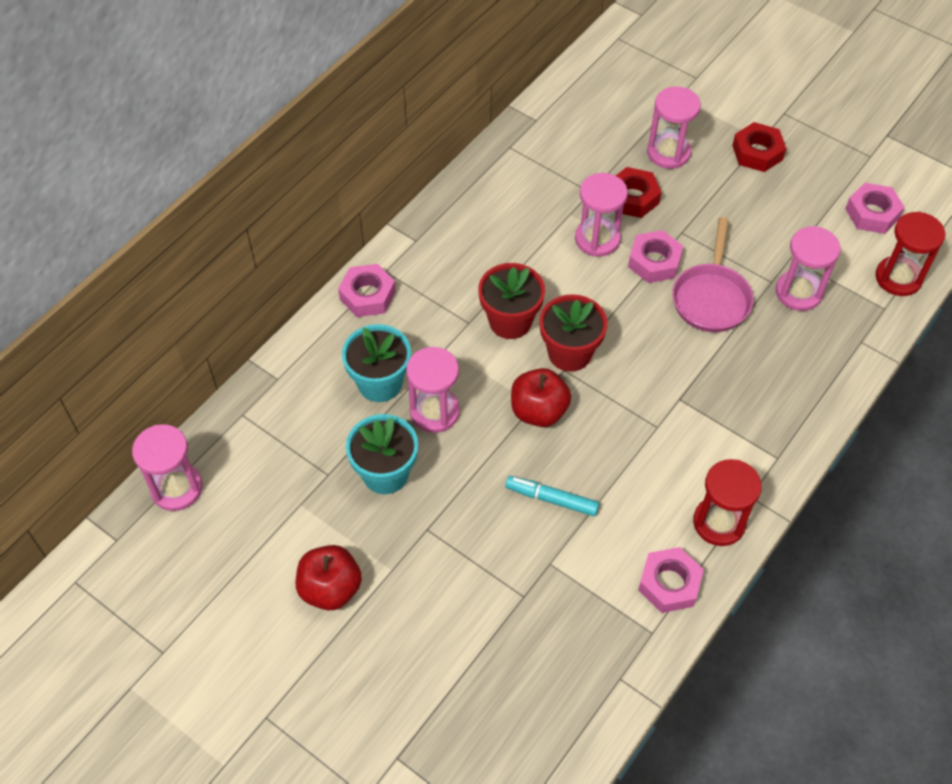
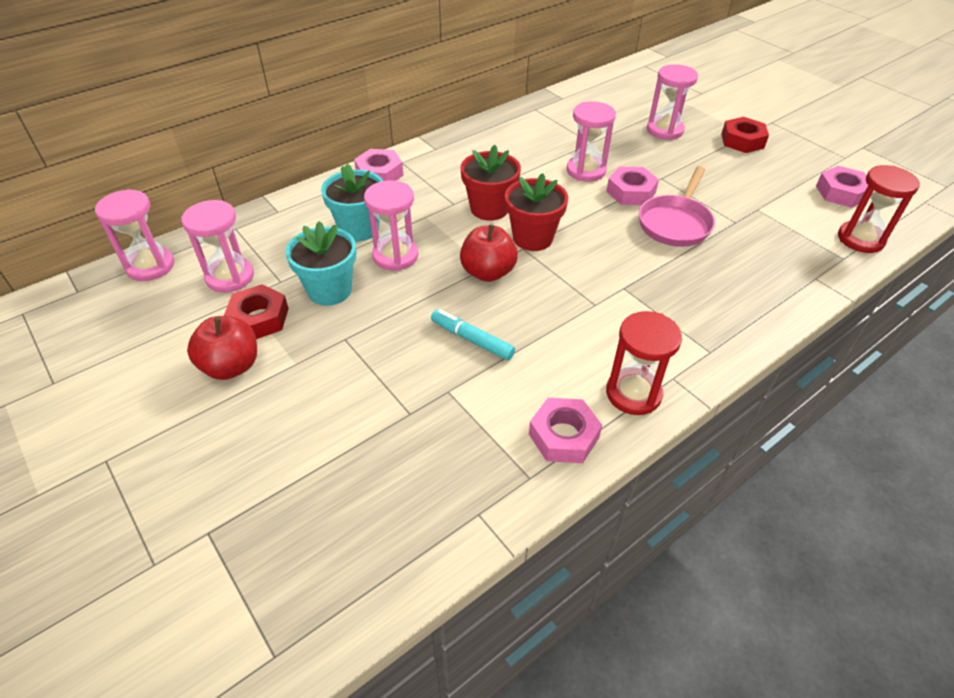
camera: 15 degrees right, 10 degrees down
(633, 198) = (625, 151): red nut -> red nut (259, 318)
(798, 292) = (759, 233): pink hourglass -> pink hourglass (230, 277)

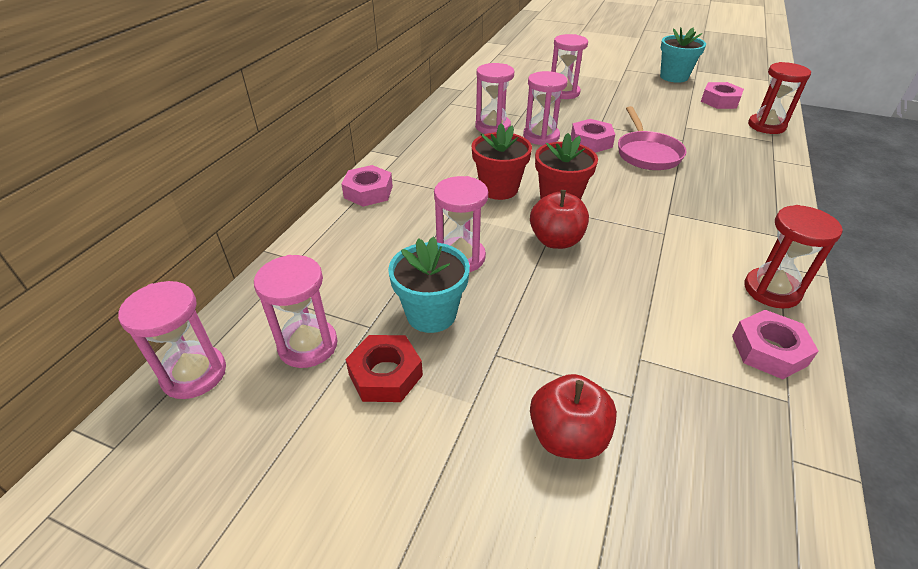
camera: 30 degrees left, 5 degrees down
(231, 366) = (406, 441): red apple -> red apple (567, 436)
(359, 229) = (400, 246): turquoise flower pot -> turquoise flower pot (674, 77)
(472, 339) = (607, 302): turquoise marker -> none
(549, 146) = (492, 127): none -> pink hourglass
(742, 141) = (622, 86): red nut -> none

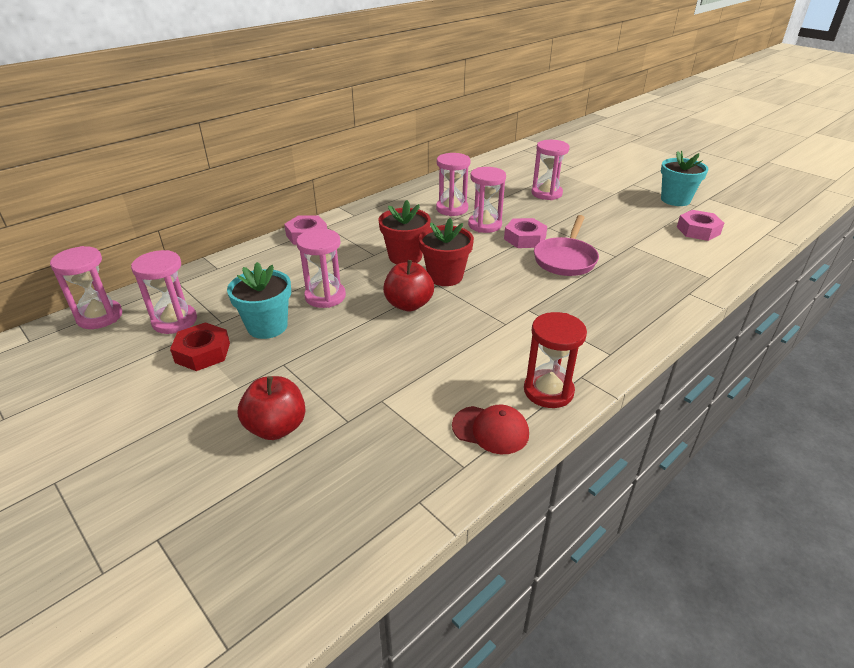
camera: 25 degrees right, 5 degrees down
(766, 126) = (720, 263): red hourglass -> none
(769, 350) = (490, 430): pink nut -> red cap

